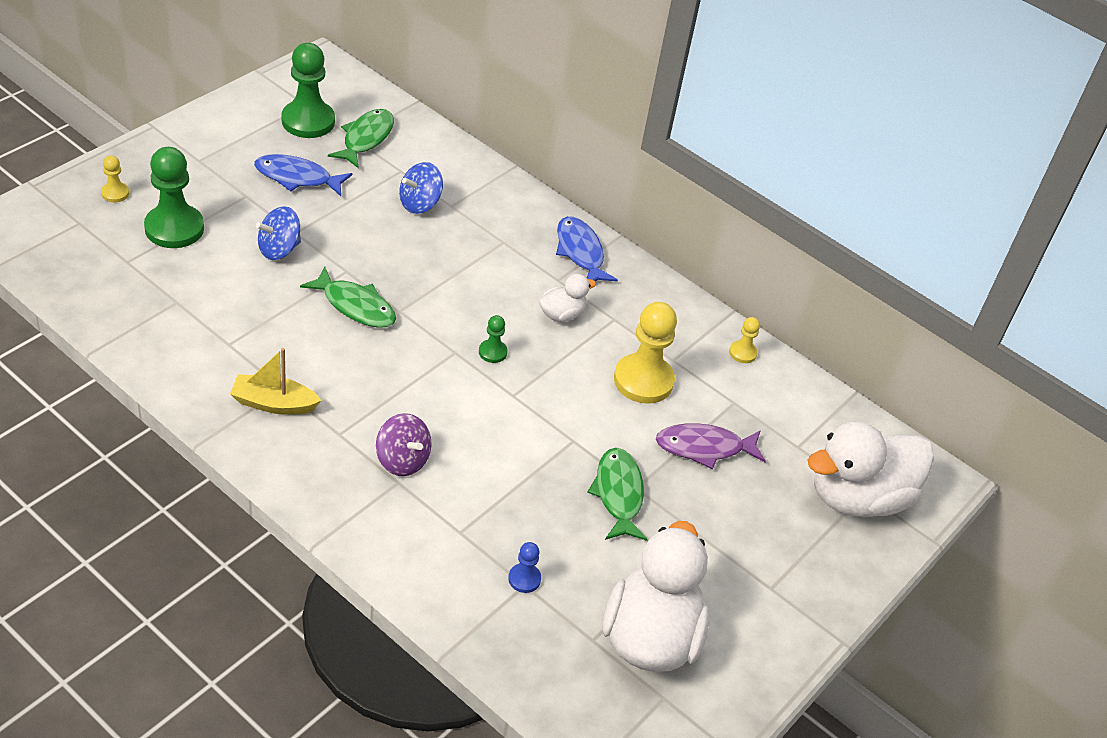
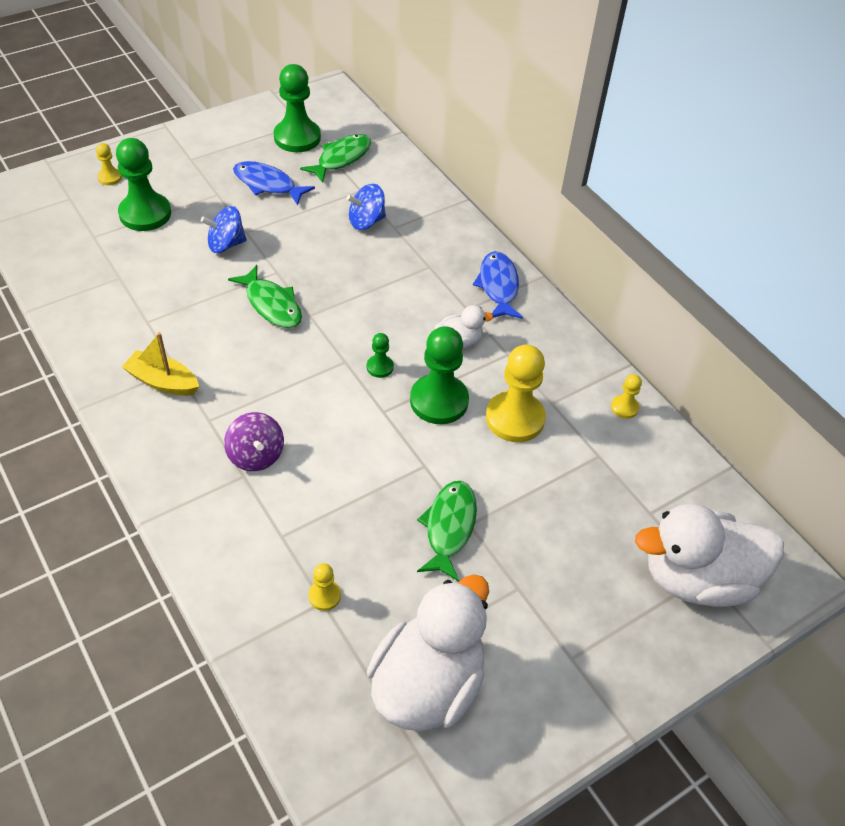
camera: 20 degrees right, 5 degrees up
(524, 579) = (324, 596): blue pawn -> yellow pawn
(564, 376) = (439, 401): none -> green pawn
(704, 448) = (552, 496): purple fish -> none

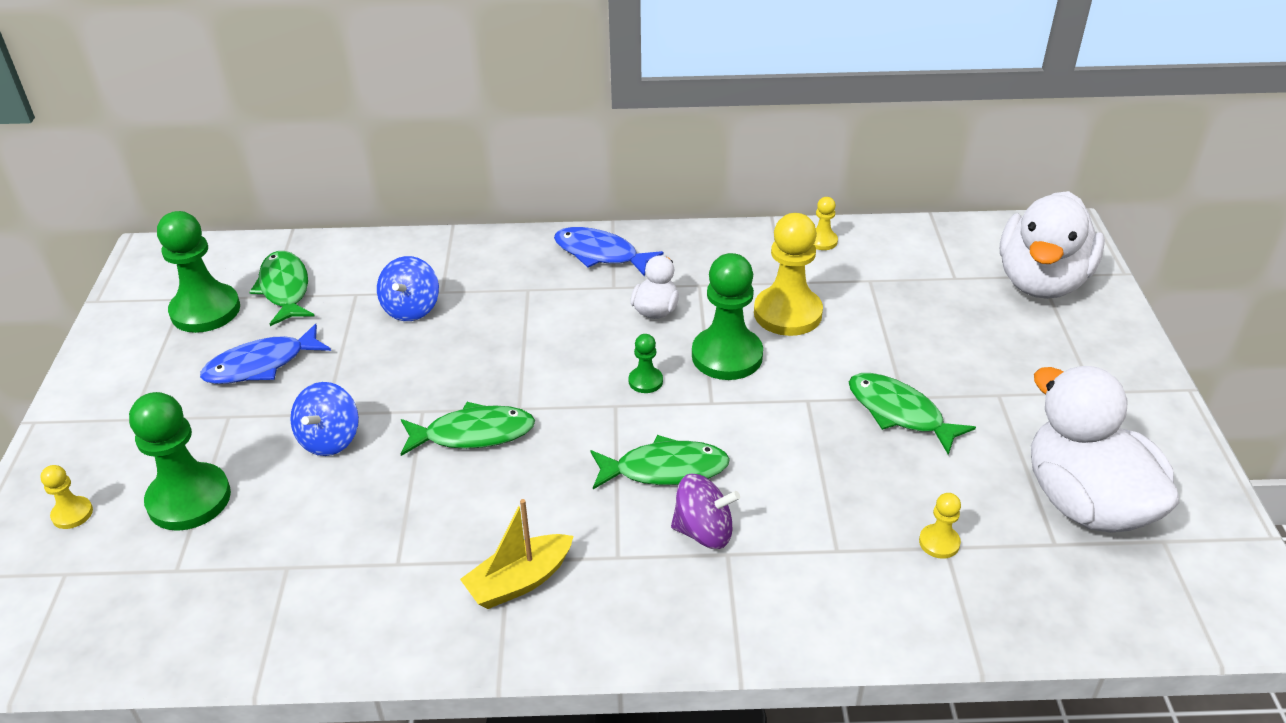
camera: 55 degrees left, 10 degrees down
(300, 412) = (665, 469): none -> green fish

